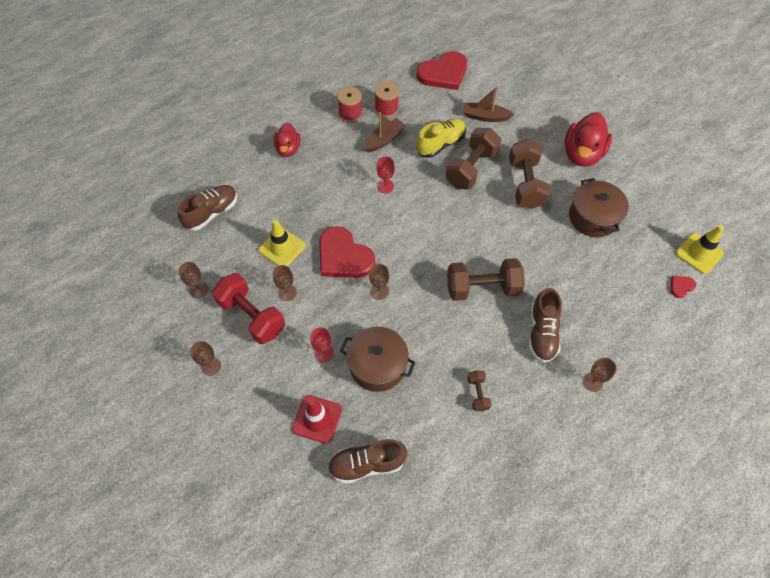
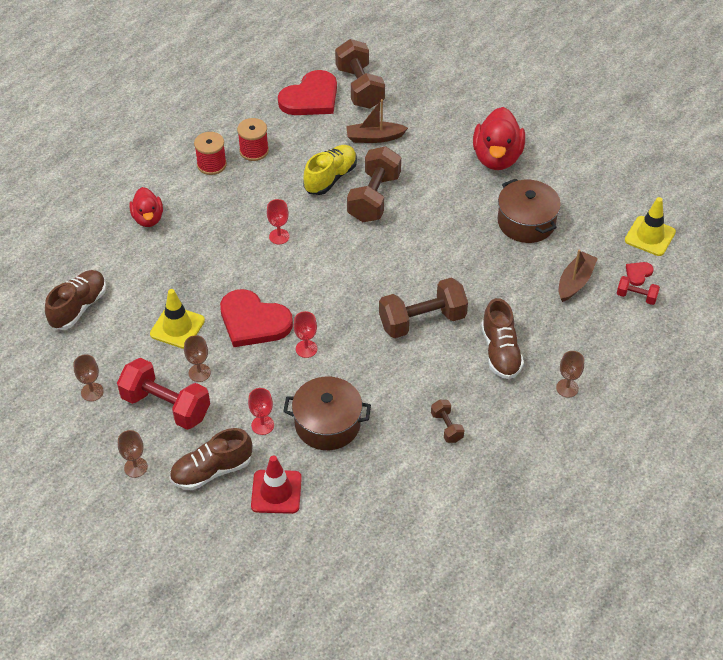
camera: 15 degrees left, 10 degrees down
(366, 464) = (345, 522): brown shoe -> brown shoe (211, 471)
(379, 291) = (306, 349): brown goblet -> red goblet
(384, 140) = (262, 186): brown boat -> brown boat (575, 282)
(525, 184) = (441, 202): brown dumbbell -> brown dumbbell (359, 87)
(674, 308) = (636, 296): none -> red dumbbell

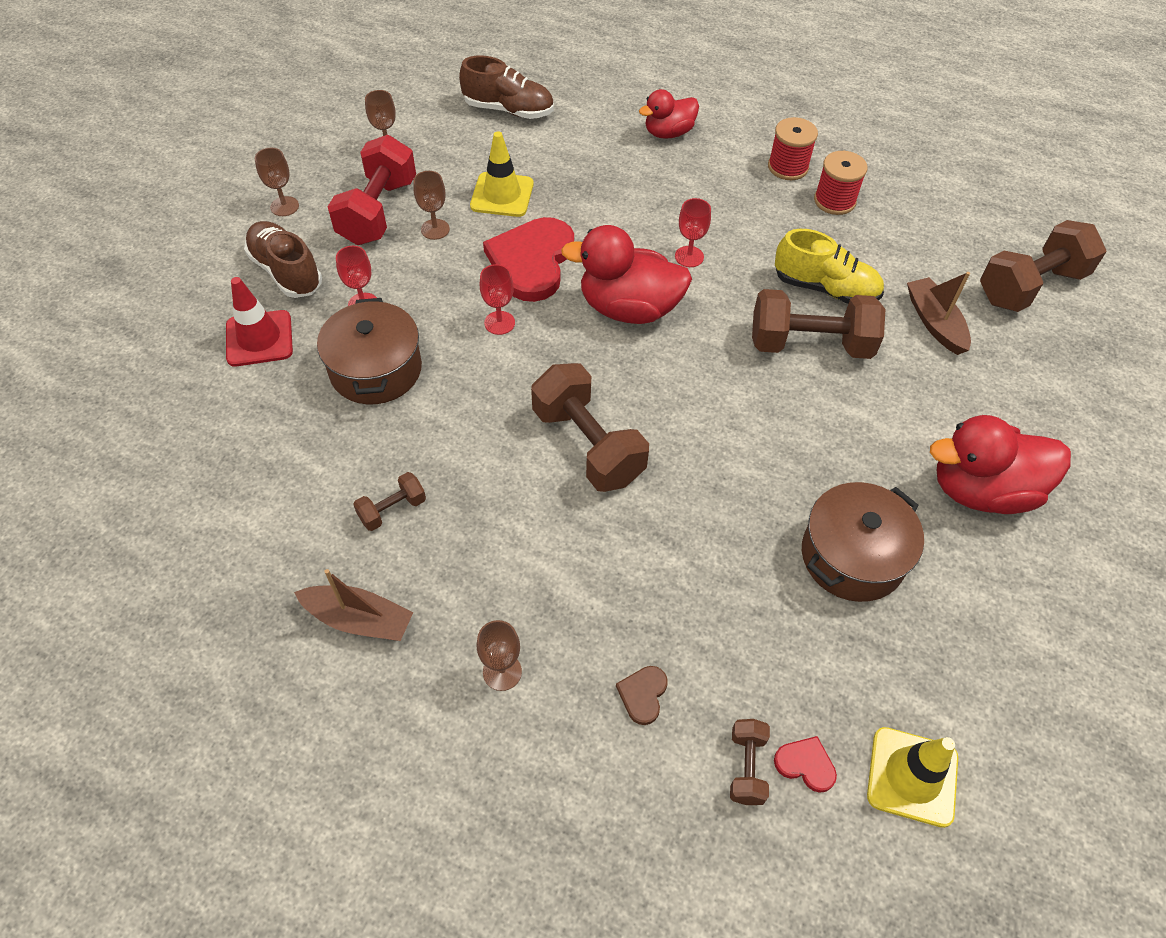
camera: 75 degrees right, 5 degrees up
(311, 97) = (973, 237): red heart -> none
(315, 278) = (629, 308): none -> red duck
(500, 352) = (555, 560): brown shoe -> none
(575, 282) = (744, 653): brown boat -> brown boat (359, 619)
(591, 329) = (643, 694): none -> brown heart
(636, 296) = (746, 767): red dumbbell -> brown dumbbell

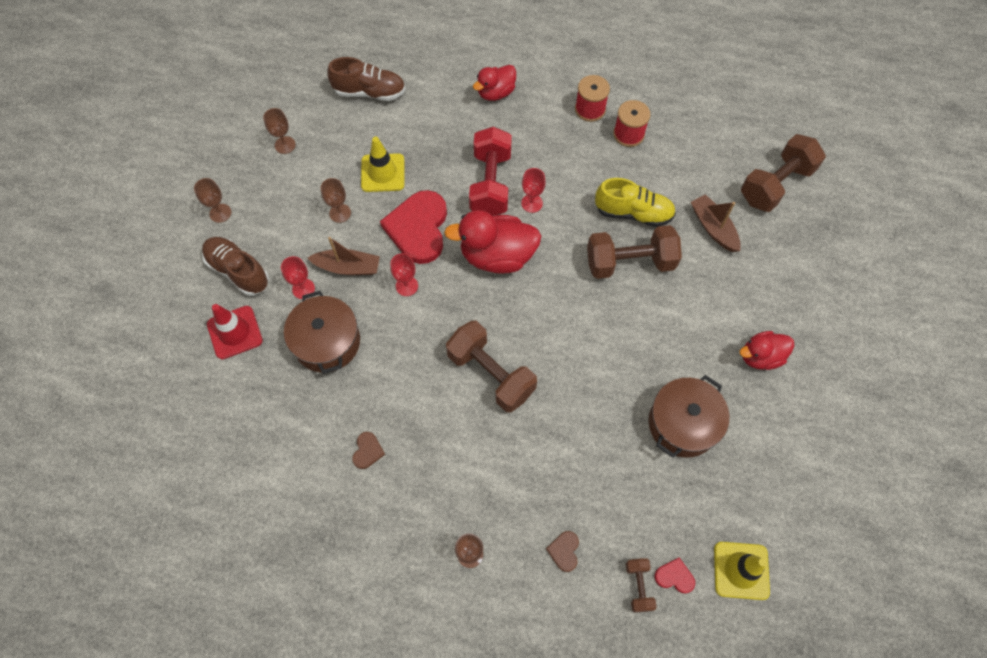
camera: 10 degrees left, 10 degrees up
(359, 619) = (366, 537): brown boat -> brown boat (348, 267)
(378, 211) = (293, 205): red dumbbell -> red dumbbell (490, 184)
(392, 510) = (367, 451): brown dumbbell -> brown heart
(981, 490) = (760, 357): red duck -> red duck, size x0.61

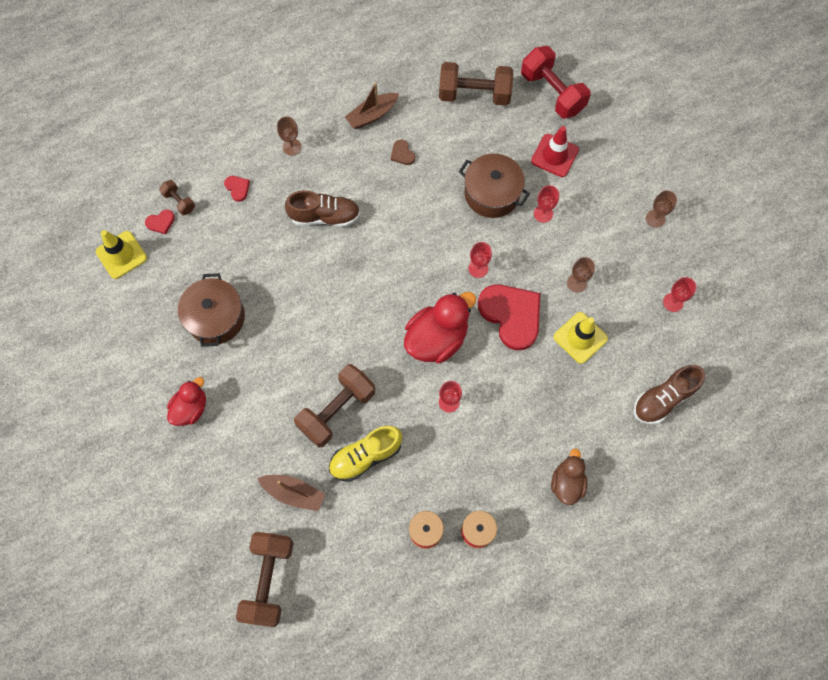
camera: 140 degrees right, 5 degrees up
(238, 271) = (597, 192): brown shoe -> brown shoe (325, 216)
(285, 145) = (673, 302): brown goblet -> red goblet
(348, 267) = (530, 250): brown boat -> brown boat (372, 115)
(490, 184) = (494, 394): red dumbbell -> red dumbbell (552, 93)
(491, 374) = (368, 254): brown dumbbell -> brown dumbbell (474, 94)
(496, 93) = (567, 483): red duck -> brown duck
(564, 551) = (237, 188): brown heart -> red heart

